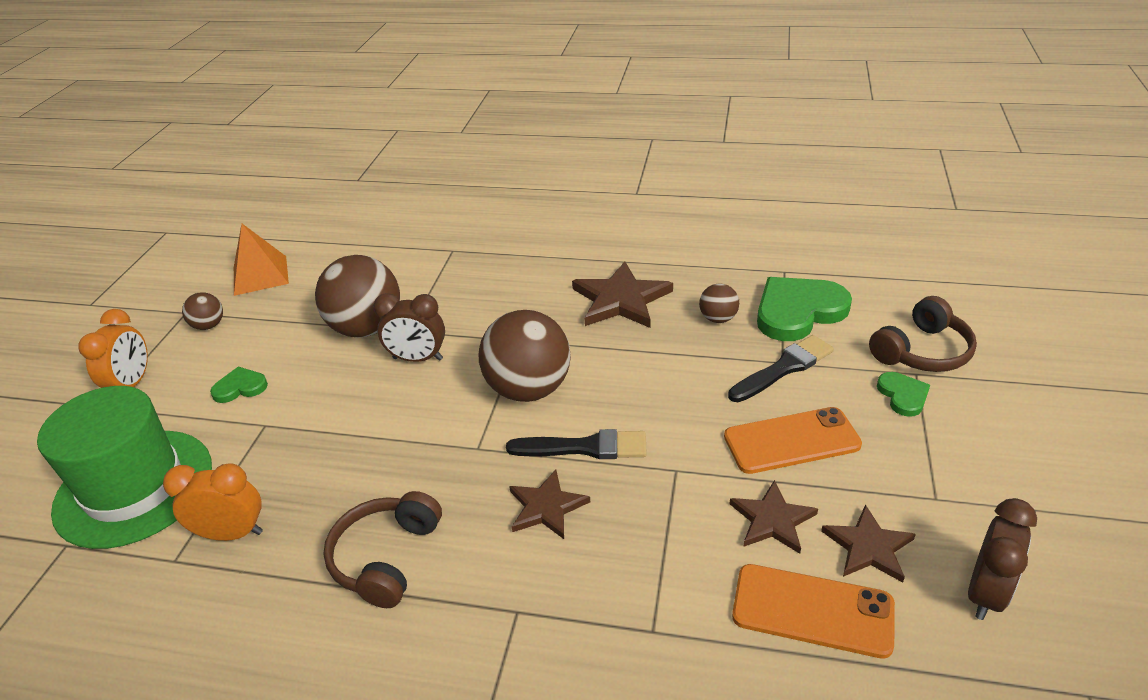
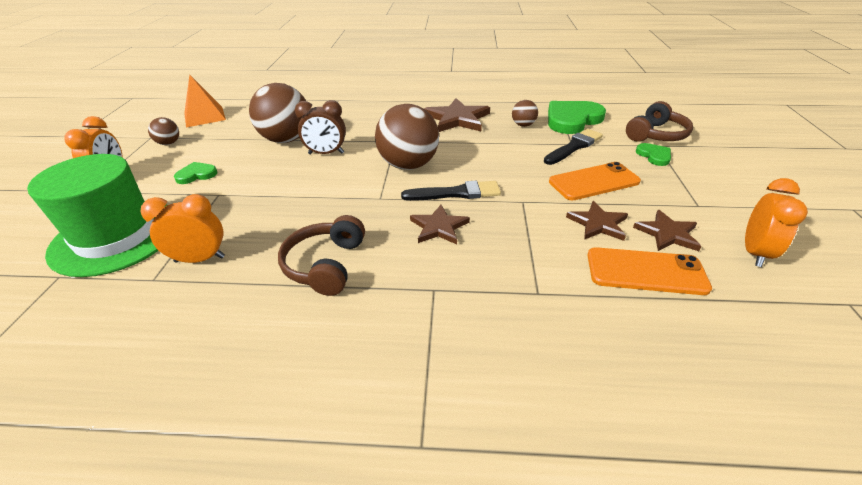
camera: 10 degrees left, 0 degrees up
(986, 593) = (755, 253): brown clock -> orange clock

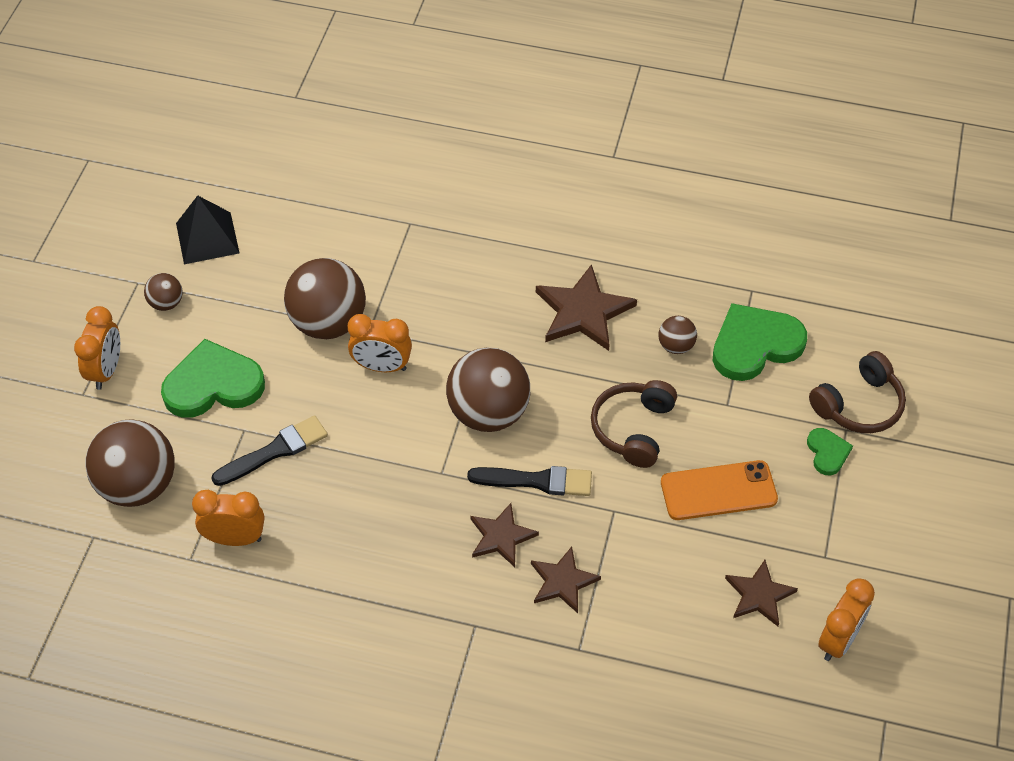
camera: 10 degrees right, 15 degrees up
(116, 236) = (138, 485): green hat -> brown ball
(196, 175) = (213, 384): green heart -> green heart, size x2.00
(204, 116) = (207, 238): orange pyramid -> black pyramid
(326, 153) = (382, 367): brown clock -> orange clock
(326, 265) = (368, 571): brown headphones -> brown headphones (633, 429)
(574, 146) = (727, 412): black brush -> black brush (275, 451)
(598, 223) = (687, 565): brown star -> brown star (563, 581)
(645, 271) = (703, 643): orange phone -> none

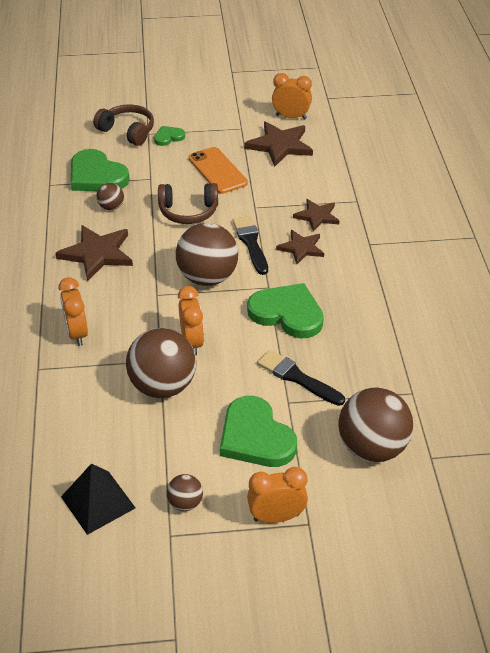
camera: 110 degrees left, 10 degrees down
(235, 538) = (381, 374): orange clock -> orange clock (77, 333)
(384, 477) = (287, 313): none -> green heart
(759, 595) = (280, 145): brown star -> brown star, size x1.59

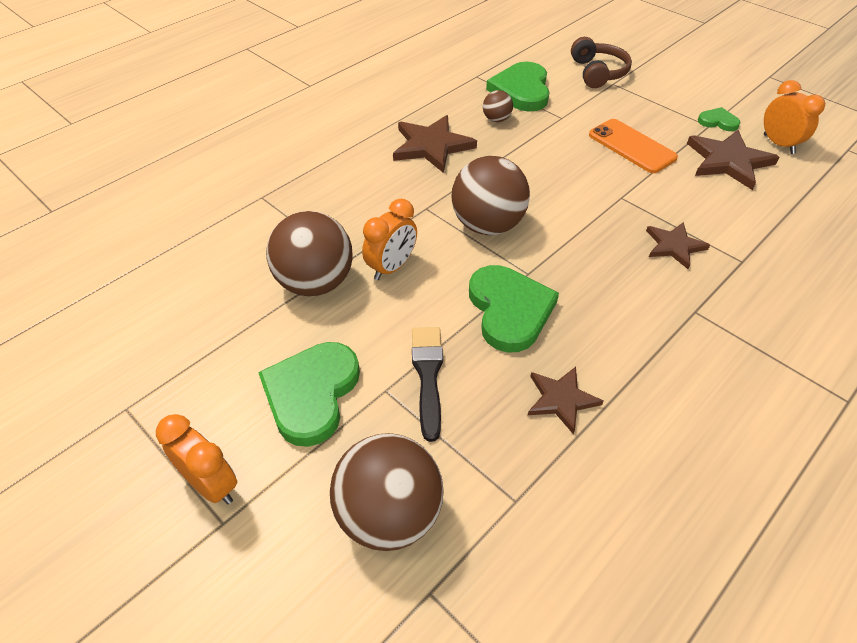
camera: 50 degrees right, 5 degrees up
(77, 333) = (325, 192): orange clock -> none
(98, 502) = (133, 330): black pyramid -> none
(168, 137) = (627, 96): green heart -> green heart (718, 121)
(185, 503) = (176, 394): brown ball -> none
(188, 211) = (554, 162): brown headphones -> none
(217, 171) = (631, 146): orange phone -> orange phone turned 60 degrees counterclockwise
(251, 243) = (570, 224): black brush -> none
(301, 248) = (613, 263): brown star -> brown star (561, 399)

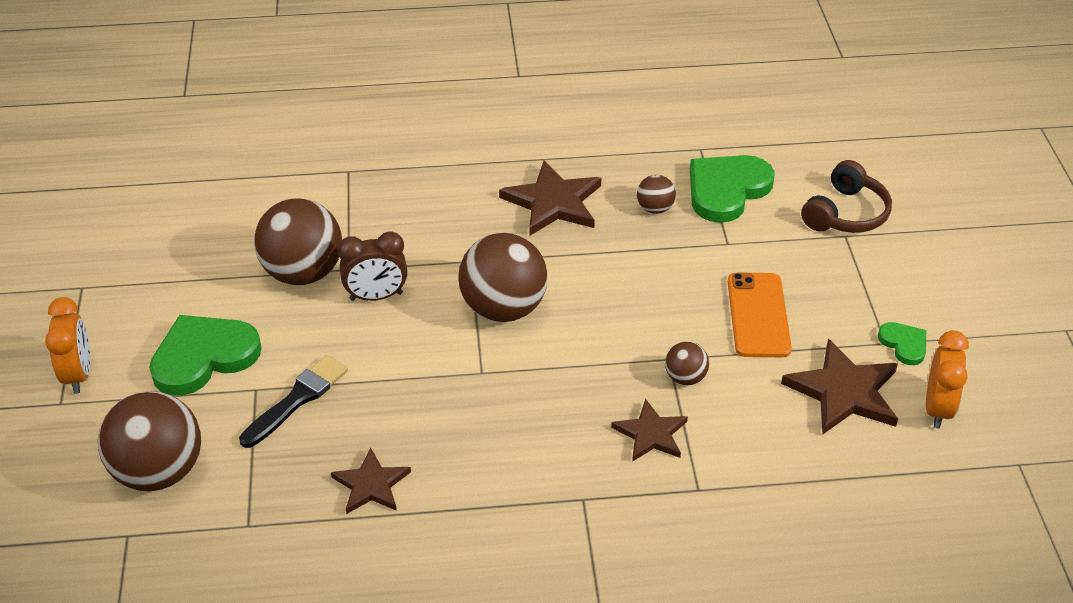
camera: 40 degrees right, 5 degrees down
(391, 267) = (376, 296): orange clock -> brown clock
(509, 310) = (424, 392): green heart -> none
(645, 202) = (685, 378): none -> brown ball

